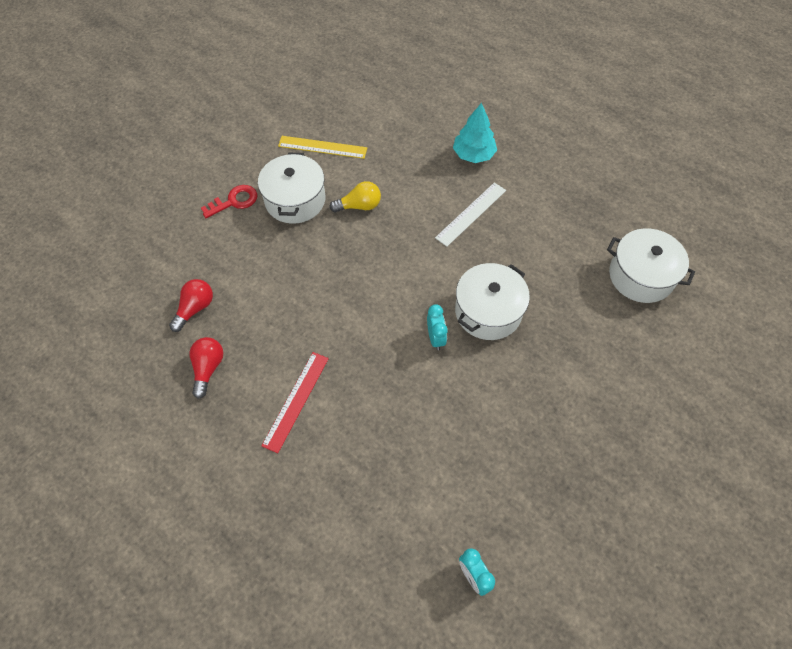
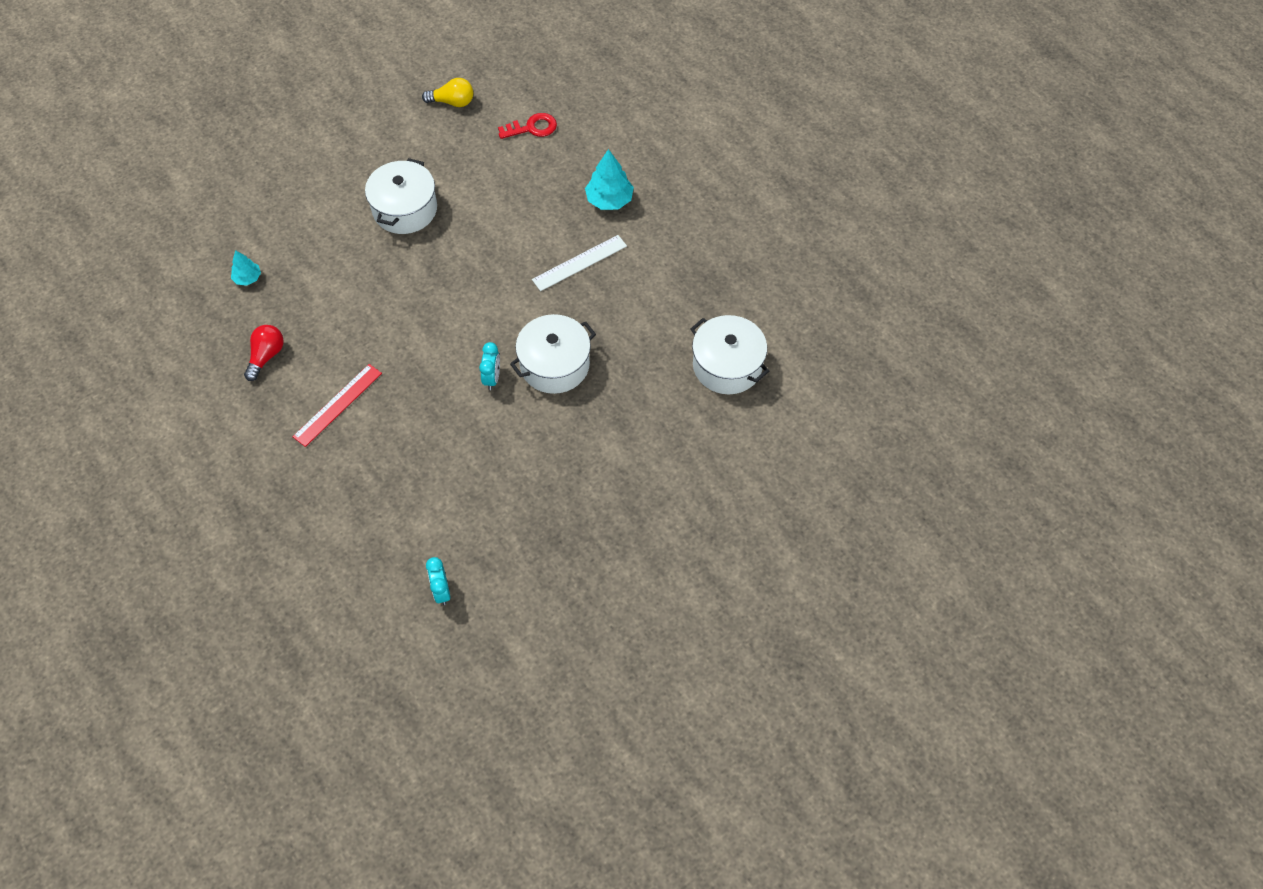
camera: 15 degrees right, 0 degrees up
(166, 296) = (248, 278): none -> turquoise tree
(195, 308) = (271, 297): red light bulb -> none
(234, 201) = (343, 197): red key -> red key (532, 128)
(322, 147) = (453, 158): yellow ruler -> none
(359, 206) = (468, 229): yellow light bulb -> yellow light bulb (452, 102)

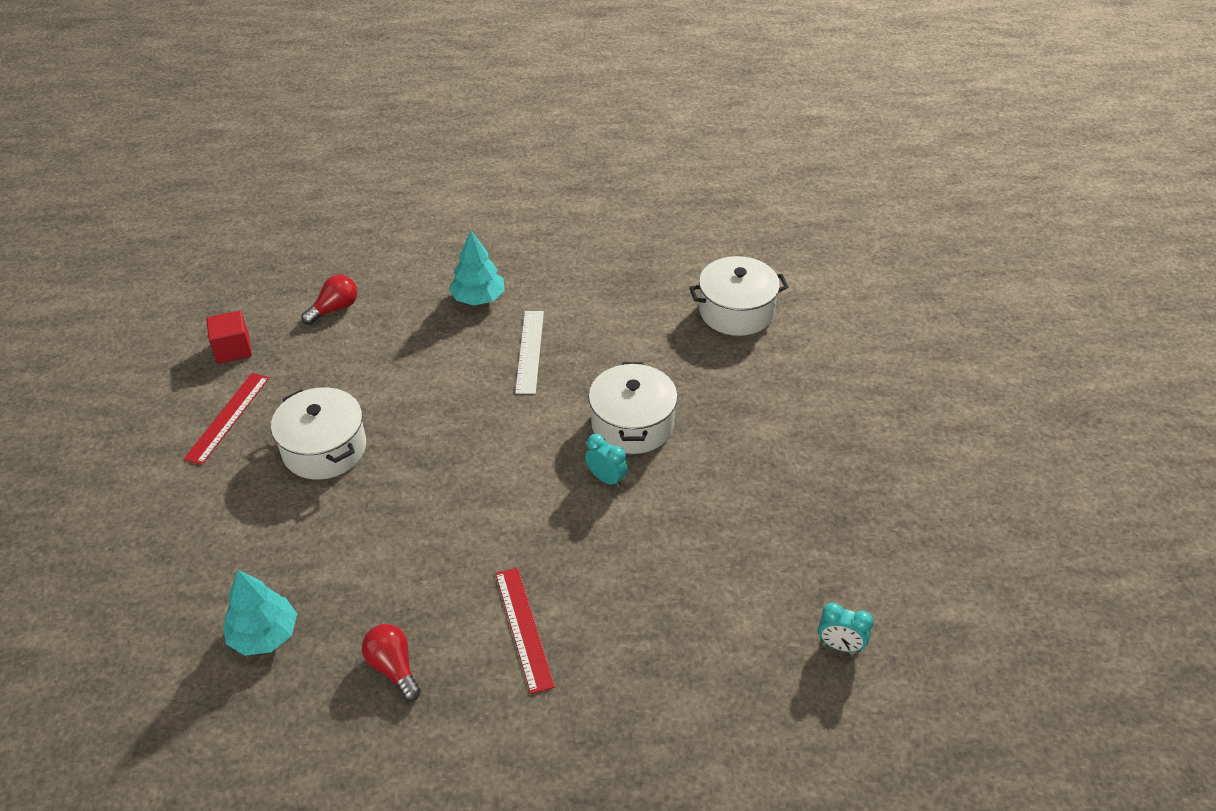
camera: 55 degrees left, 15 degrees down
(248, 278) = (264, 635): turquoise tree -> turquoise tree, size x1.68
(393, 142) = (228, 417): none -> red ruler
(452, 102) = (233, 349): yellow light bulb -> red cube
(532, 128) = (334, 309): red key -> red light bulb

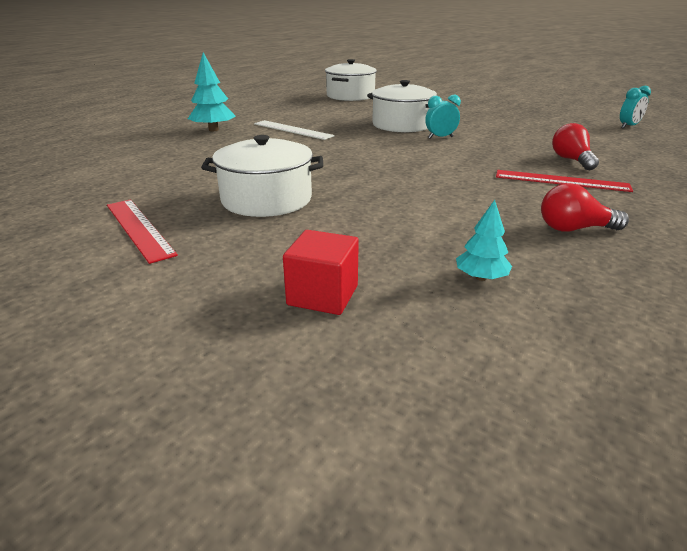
camera: 55 degrees left, 15 degrees down
(233, 349) = (54, 206): red cube -> red cube (323, 295)
(264, 635) = (481, 277): turquoise tree -> turquoise tree, size x0.59
(334, 309) = (113, 163): red light bulb -> red light bulb (571, 160)

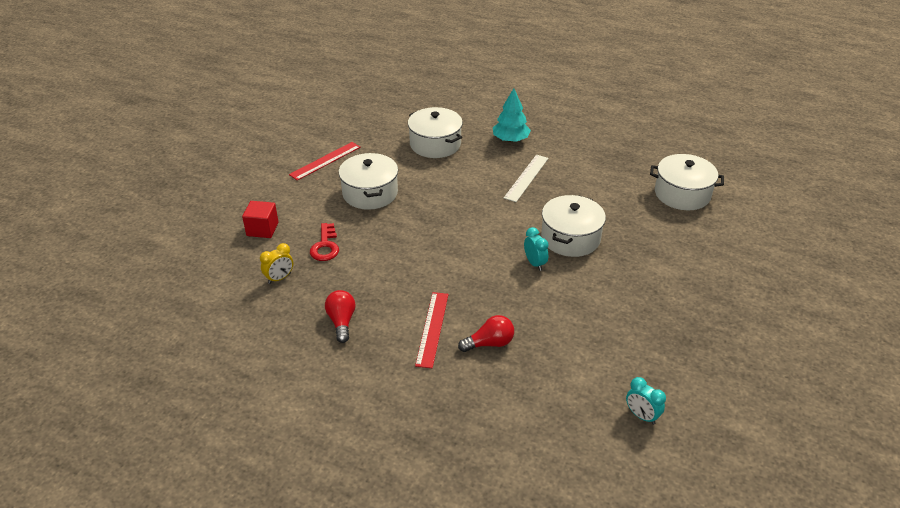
camera: 80 degrees right, 10 degrees up
(181, 159) = (435, 144): none -> white pot
(393, 235) = (325, 246): none -> red key
(481, 277) = (279, 278): turquoise tree -> yellow clock

